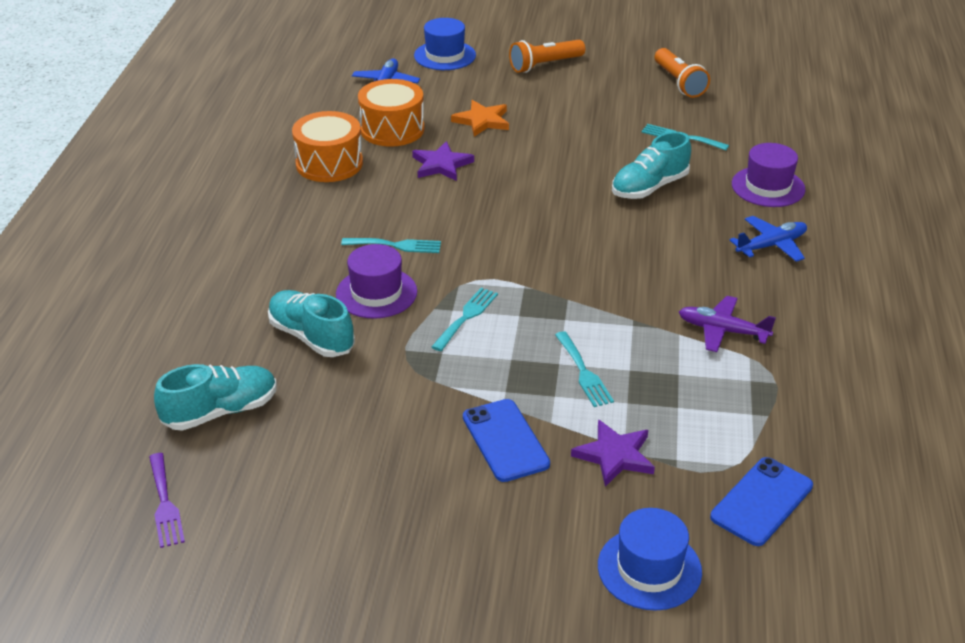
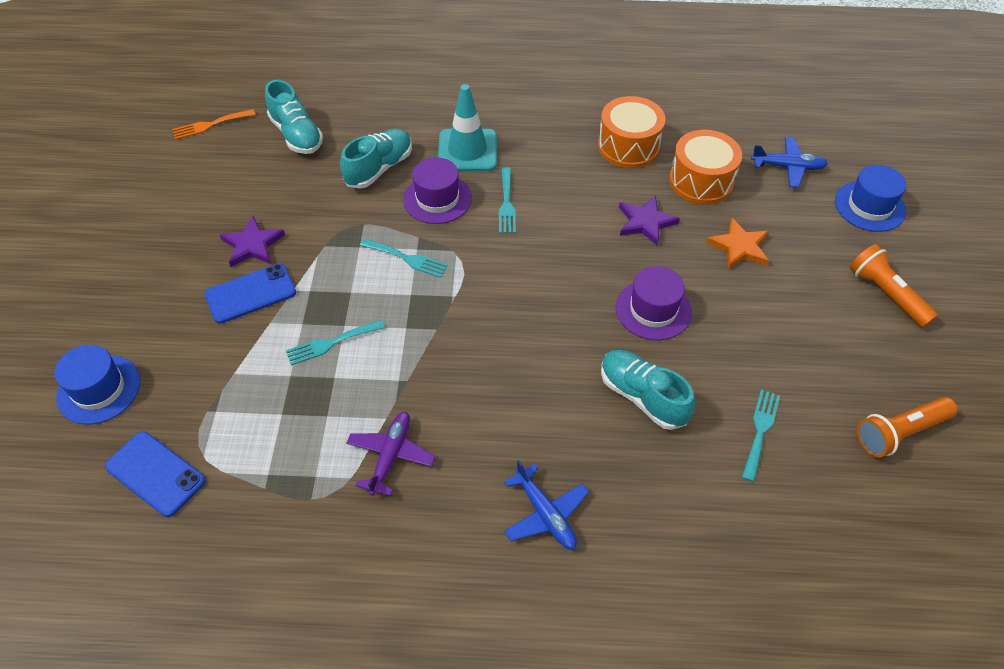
camera: 85 degrees right, 15 degrees up
(165, 504) = (210, 125): purple fork -> orange fork
(301, 268) = (467, 151): none -> turquoise traffic cone
(614, 456) = (225, 366): purple star -> purple star (252, 245)
(768, 187) = (670, 521): purple hat -> purple hat (653, 309)

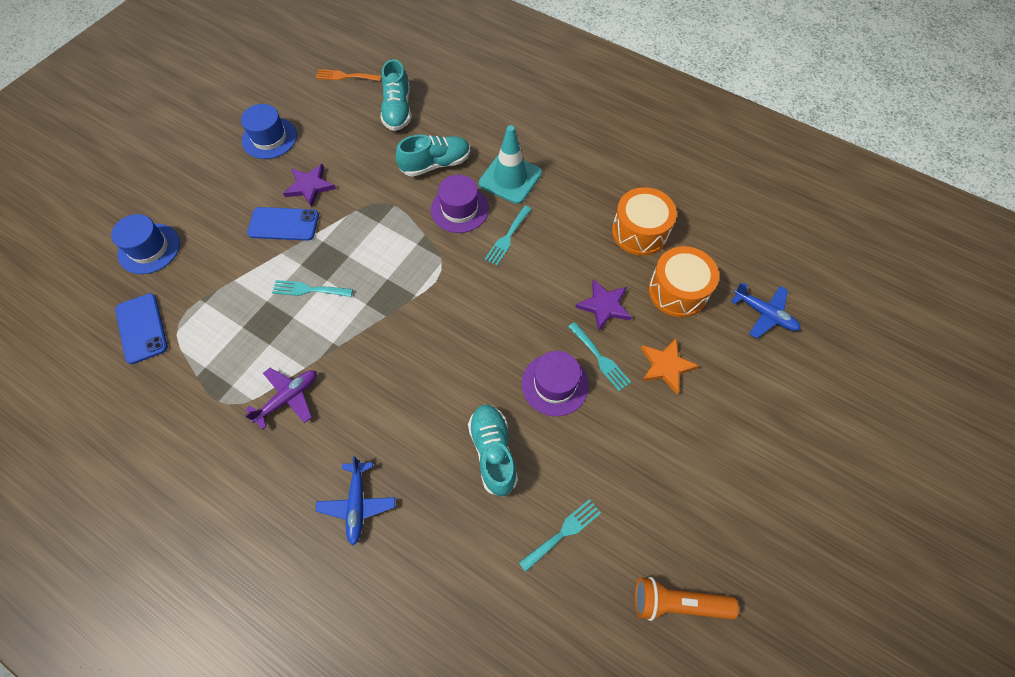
camera: 30 degrees right, 10 degrees up
(407, 259) = (404, 248): turquoise fork -> turquoise fork (600, 359)
(869, 206) = (812, 386): blue hat -> blue hat (269, 138)
(886, 294) = (763, 475): orange flashlight -> none

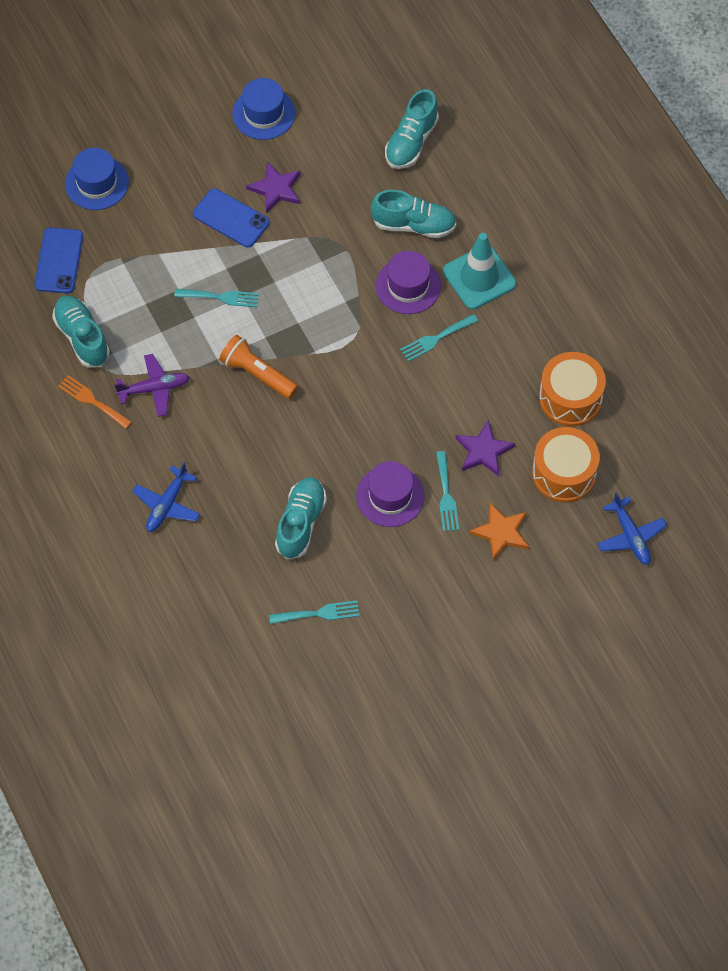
camera: 30 degrees right, 0 degrees up
(195, 386) = (82, 337): none -> turquoise shoe
(308, 290) = (221, 297): turquoise fork -> turquoise fork turned 150 degrees clockwise
(345, 76) = (379, 73): orange fork -> orange fork (92, 400)
(677, 602) = (375, 709): orange flashlight -> orange flashlight (258, 374)

